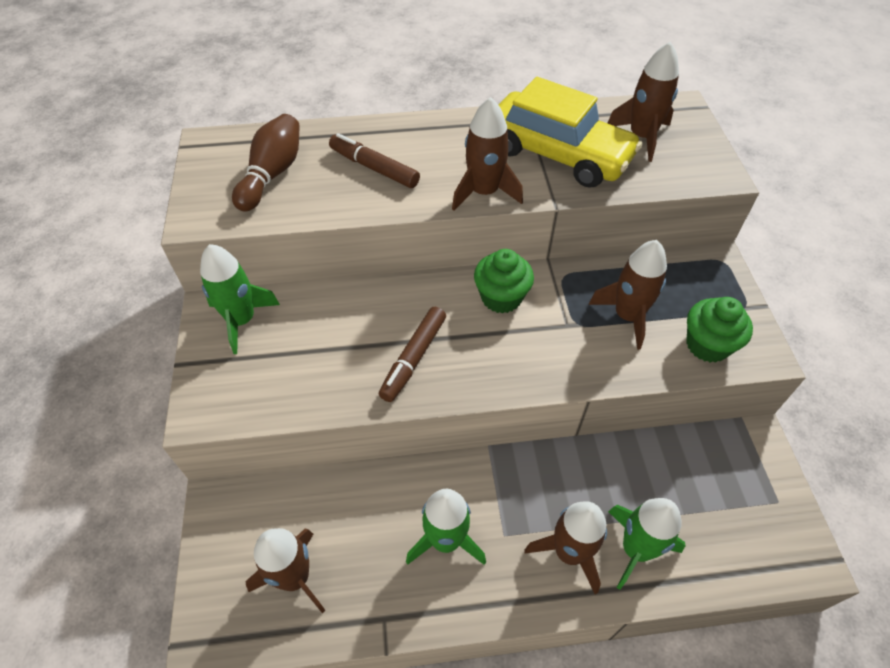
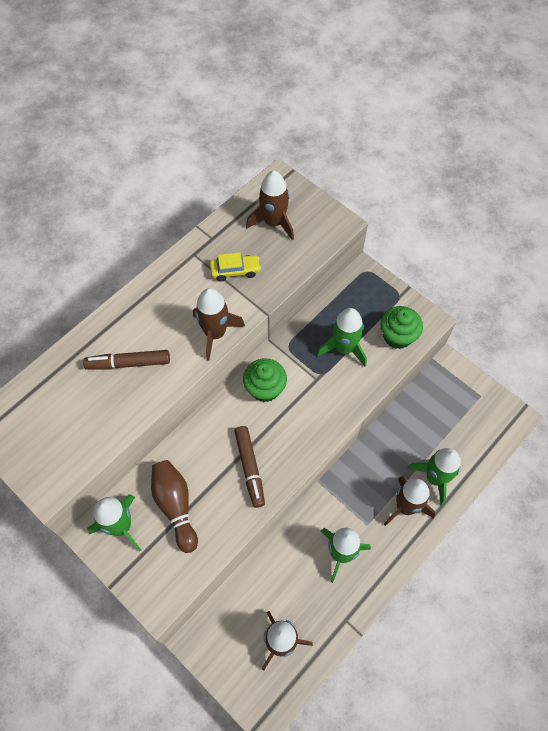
camera: 40 degrees left, 10 degrees up
(272, 174) = (64, 417): brown bowling pin -> brown bowling pin (175, 506)
(558, 154) = (235, 271): yellow car -> yellow car, size x0.44
(627, 316) = (343, 348): brown rocket -> green rocket

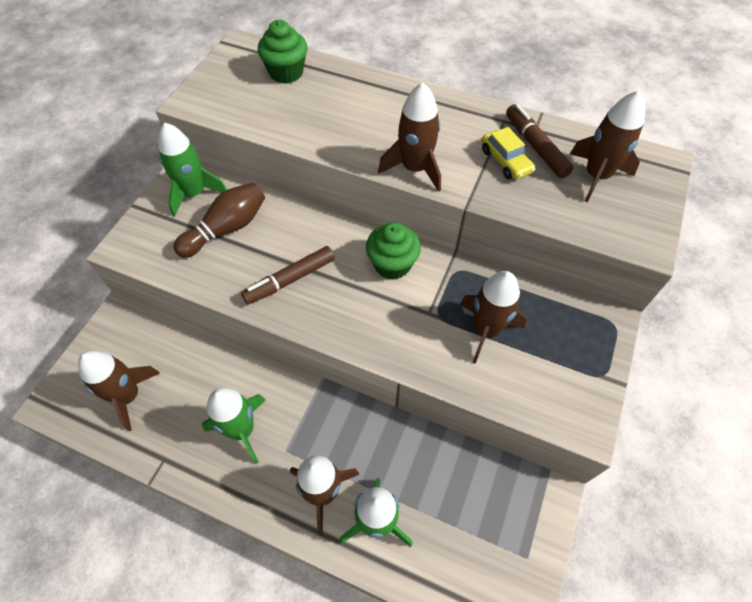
camera: 70 degrees right, 5 degrees down
(128, 363) = (344, 112): brown marker -> brown marker (535, 146)
(343, 348) = (486, 330): green rocket -> brown rocket
(397, 336) = (538, 390): green cupcake -> green cupcake (286, 72)

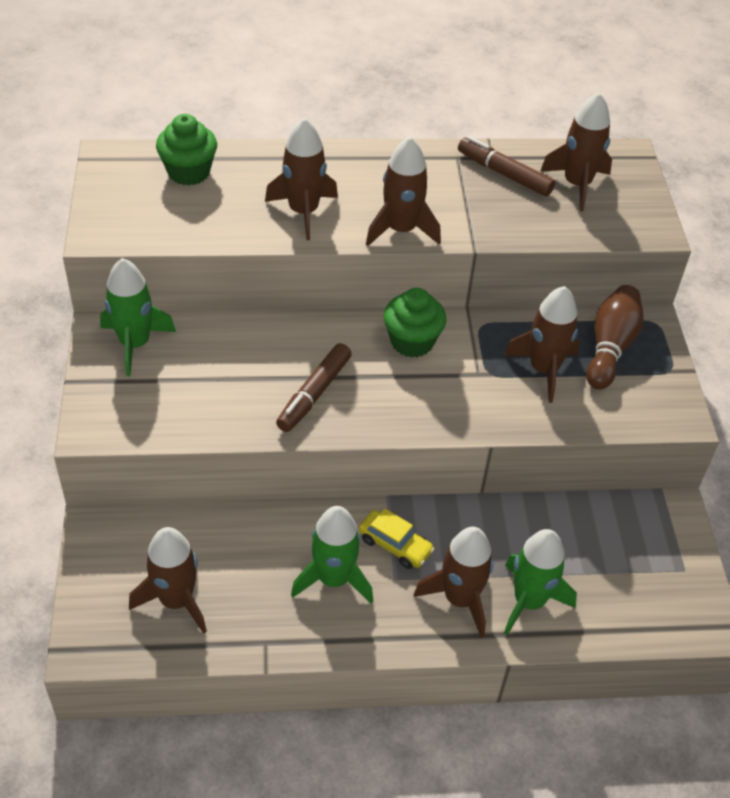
camera: 30 degrees left, 10 degrees down
(227, 229) = (204, 368): brown bowling pin -> brown bowling pin (610, 347)
(347, 129) = (303, 212): none -> brown rocket
(505, 161) = (485, 196): yellow car -> yellow car (395, 545)

